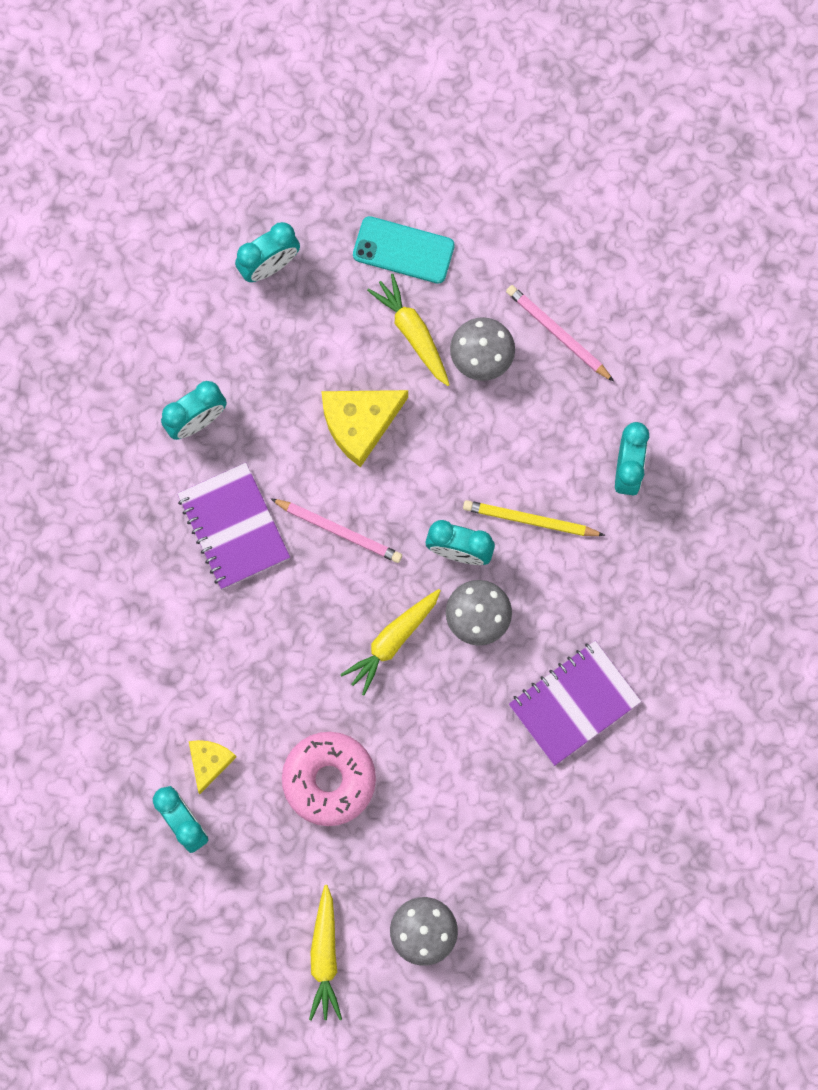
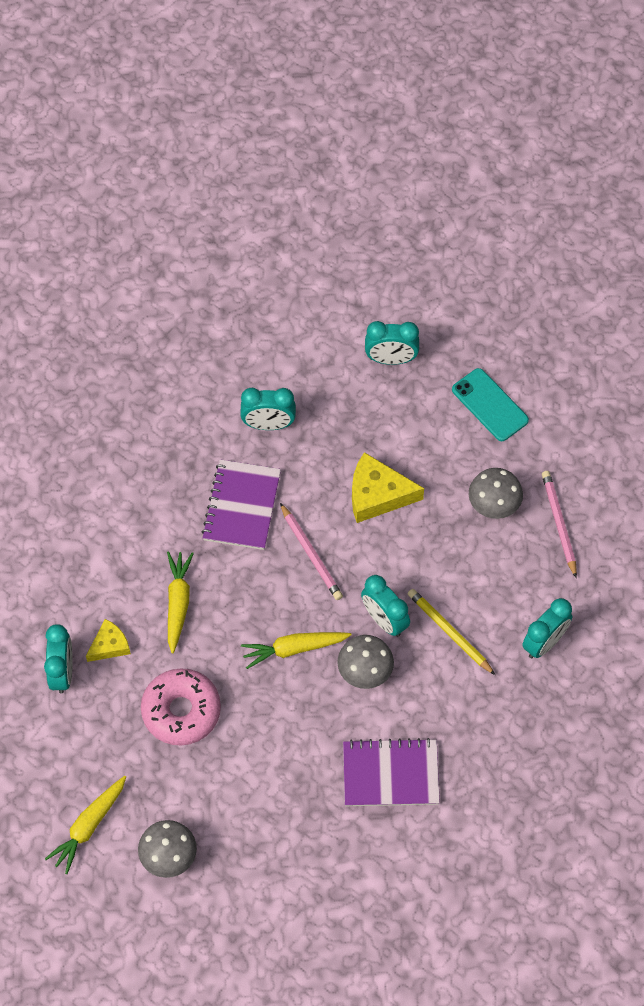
camera: 35 degrees right, 15 degrees down
(412, 333) = (457, 460): yellow carrot -> yellow carrot (178, 603)

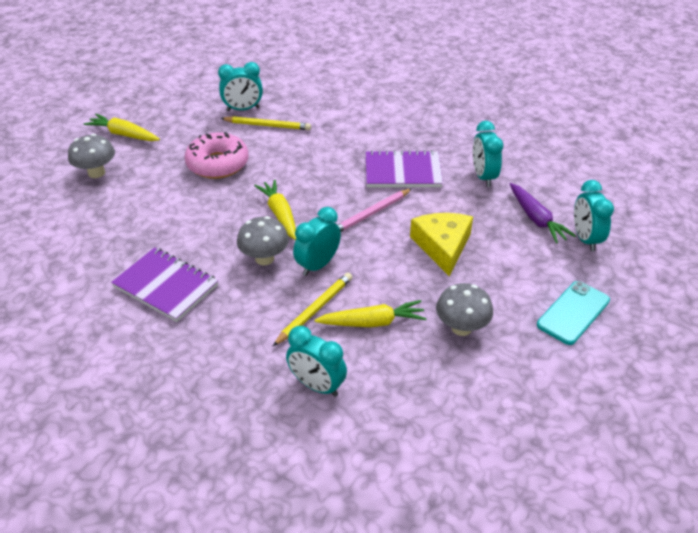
camera: 80 degrees right, 20 degrees down
(109, 645) = (267, 125): yellow cheese -> yellow pencil
(178, 603) = (308, 151): yellow carrot -> yellow carrot (372, 322)
(351, 394) = (536, 219): none -> purple carrot
(390, 774) = (166, 286): purple notebook -> purple notebook turned 45 degrees counterclockwise
(559, 523) = (460, 383): pink pencil -> none

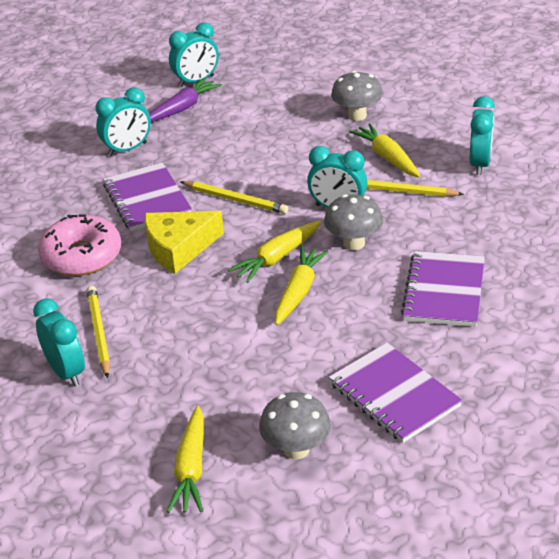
camera: 110 degrees left, 5 degrees down
(95, 224) = (394, 395): none -> purple notebook
(217, 164) = (210, 343): pink donut -> pink donut (82, 256)
(233, 214) = (298, 292): none -> yellow carrot
(371, 214) = (235, 200): pink pencil -> yellow pencil
(442, 246) = (258, 147): yellow cheese -> yellow cheese (179, 248)
(573, 312) = (298, 72): turquoise phone -> none

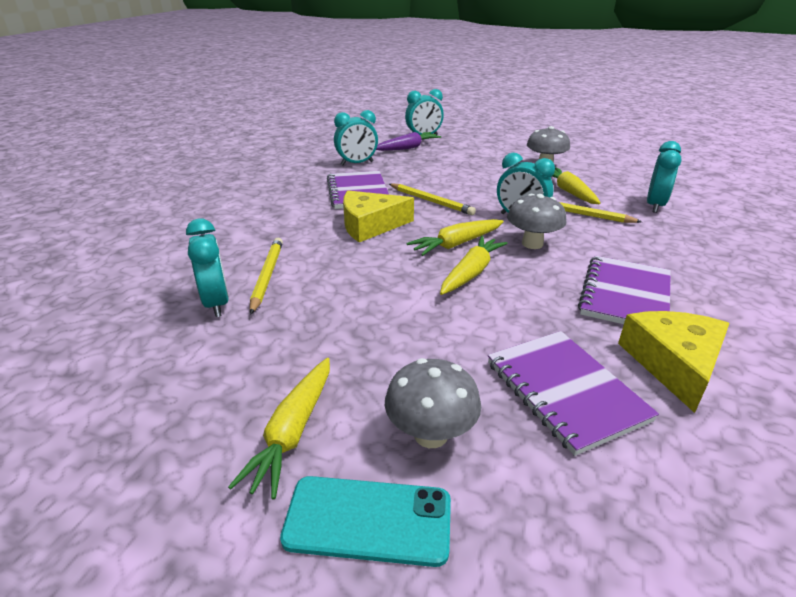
camera: 10 degrees right, 5 degrees down
(82, 256) = (285, 219): pink donut -> none
(268, 512) = (368, 520): none -> turquoise phone
(480, 354) = (673, 364): none -> yellow cheese

